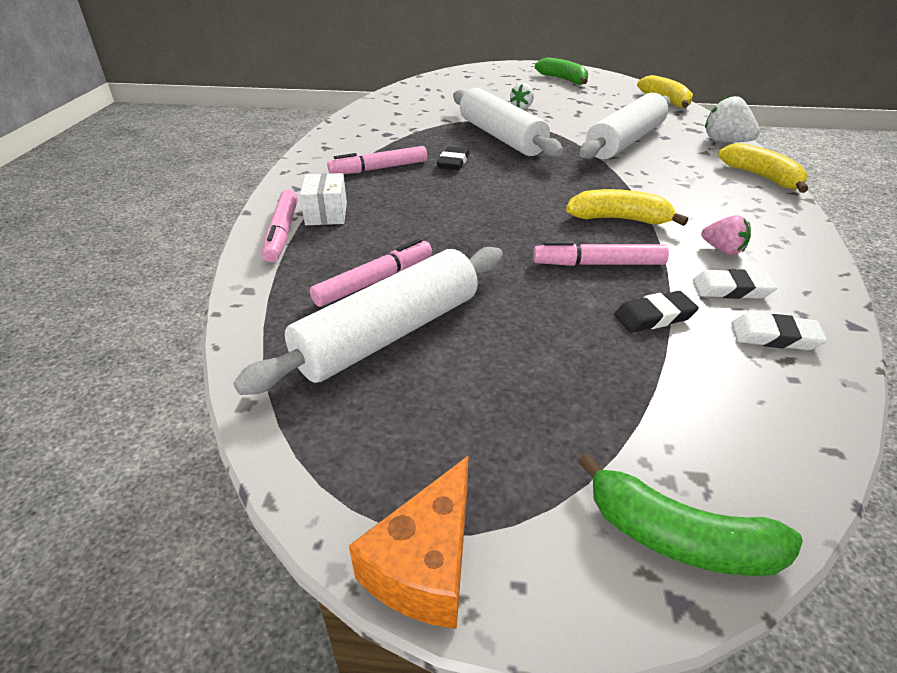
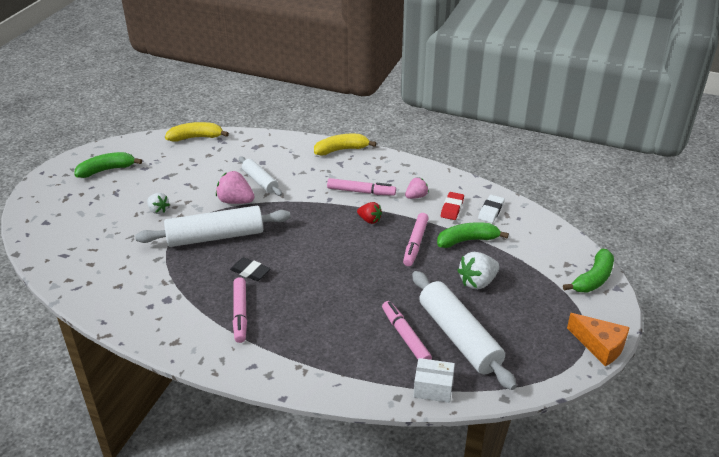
camera: 75 degrees left, 0 degrees up
(282, 232) = (326, 377): pink marker -> pink marker (361, 191)
(326, 213) = (306, 351): white box -> white box (433, 388)
(573, 136) = (235, 201): none -> pink strawberry
(619, 219) = (369, 220): yellow banana -> red strawberry
(625, 141) = (260, 181): white rolling pin -> white rolling pin, size x0.56
(654, 316) = (467, 240): black eraser -> green banana
(725, 141) = (284, 142): white strawberry -> white strawberry (477, 282)
(731, 289) = (452, 208): white eraser -> red eraser

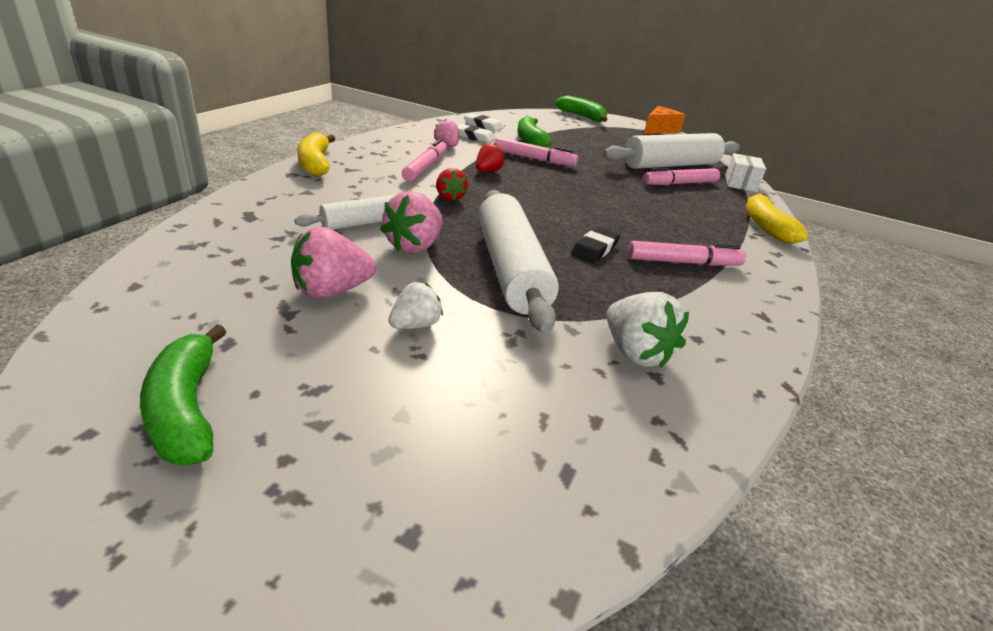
camera: 90 degrees left, 5 degrees down
(185, 184) = (332, 291): none -> pink strawberry
(196, 137) = (150, 270): yellow banana -> yellow banana (765, 227)
(310, 207) = (450, 197): none -> red strawberry
(452, 208) = (474, 137): red eraser -> white eraser
(477, 282) = (593, 147): white strawberry -> white strawberry (636, 353)

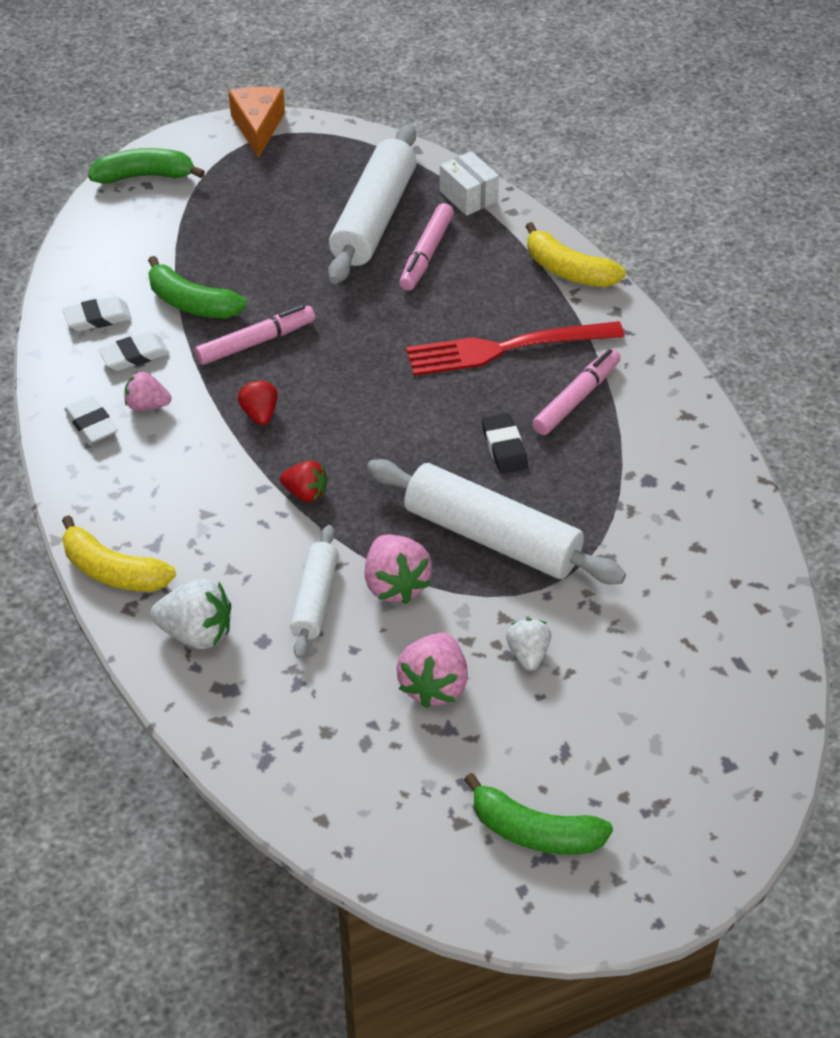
camera: 45 degrees left, 15 degrees up
(414, 138) = (91, 423): none -> white eraser
(425, 167) = (203, 468): pink marker -> none
(636, 353) = (665, 539): white strawberry -> white strawberry (196, 633)
(669, 225) = (506, 348): none -> red fork

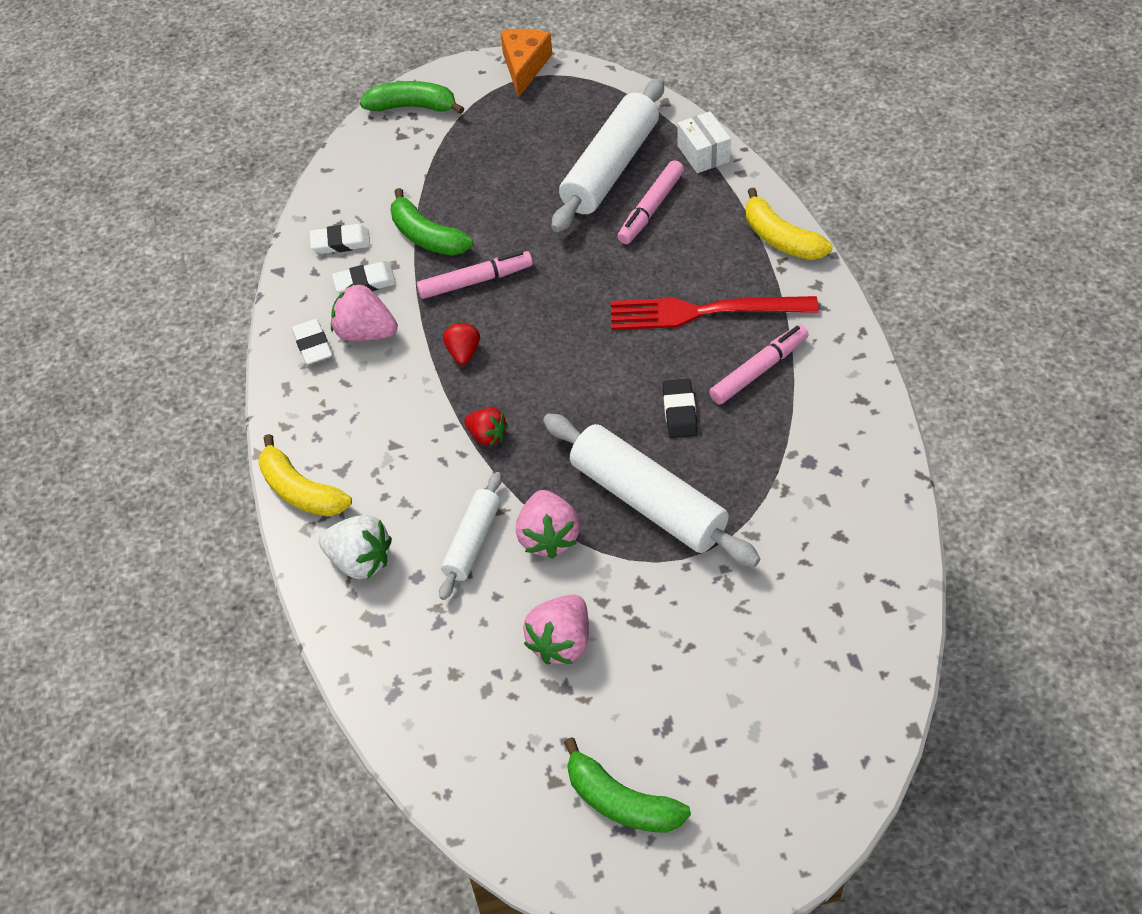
camera: 15 degrees right, 5 degrees up
(147, 405) = (365, 333): pink strawberry -> pink strawberry, size x1.57
(528, 654) = (655, 623): white strawberry -> none

